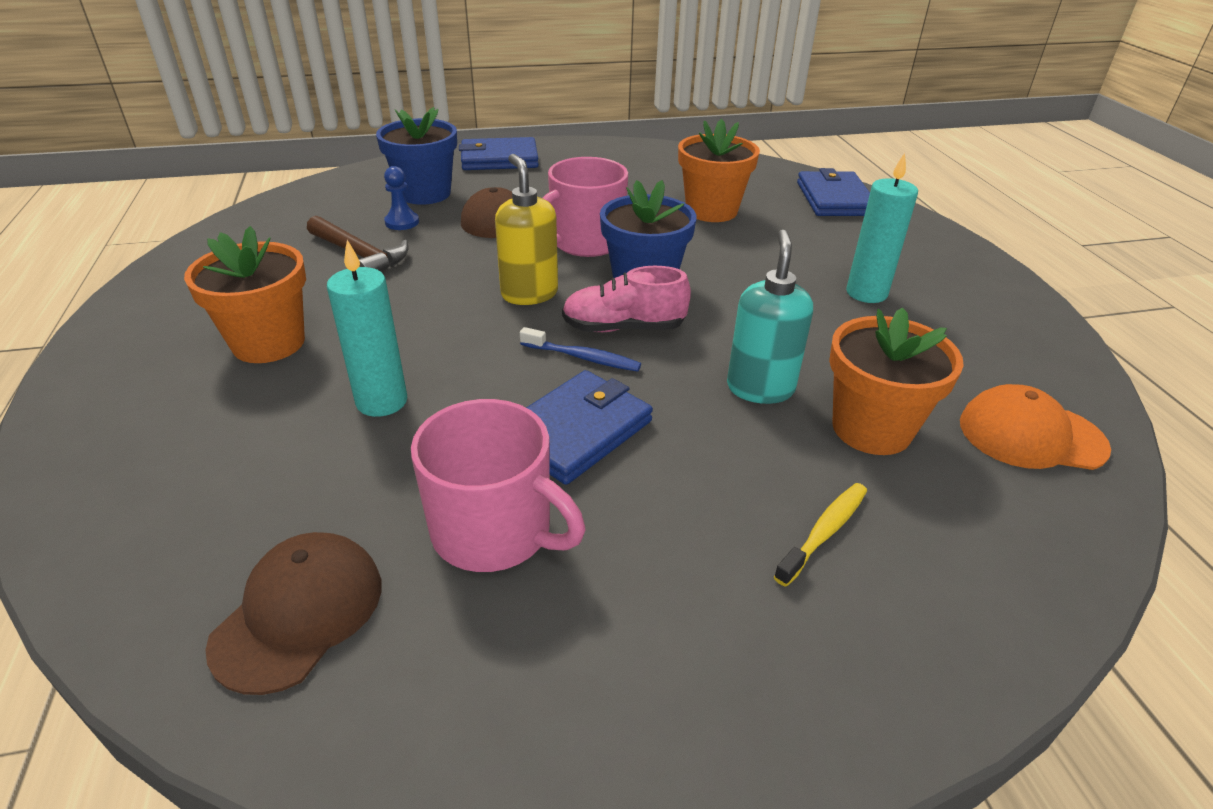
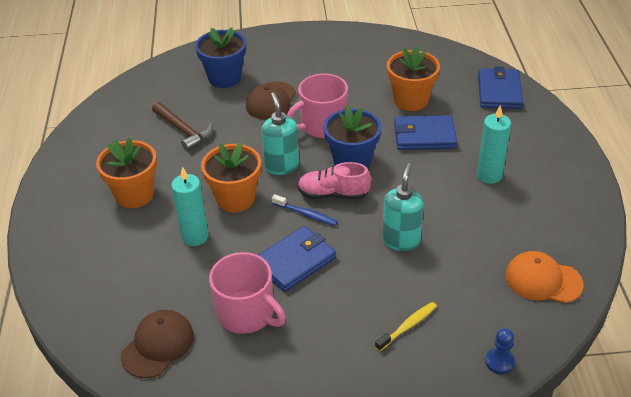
camera: 10 degrees right, 5 degrees up
(402, 222) = (209, 103): blue pawn -> blue pawn (499, 362)
(499, 159) = (276, 45): blue wallet -> blue wallet (424, 136)
(529, 294) = (282, 166): yellow soap dispenser -> turquoise soap dispenser
(871, 429) = (454, 270): orange flower pot -> orange flower pot (235, 198)

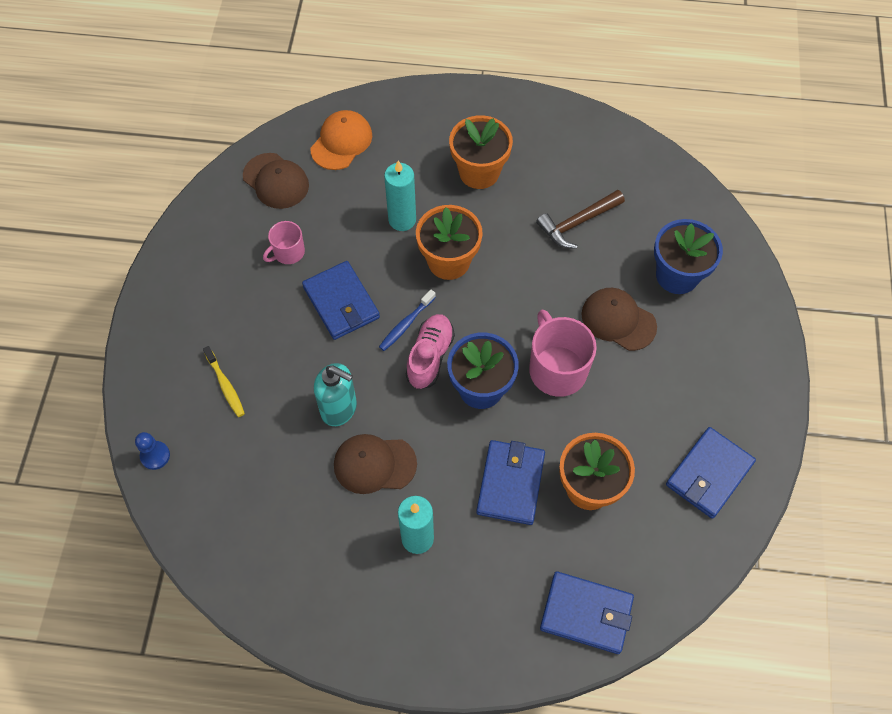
camera: 100 degrees right, 20 degrees up
(247, 313) = (288, 252): pink mug -> pink mug, size x0.57
(282, 166) = (491, 313): turquoise soap dispenser -> none
(379, 52) = (709, 474): none -> blue wallet
(441, 209) = (374, 464): none -> brown cap
(543, 280) = (238, 537): orange cap -> orange cap (341, 142)

